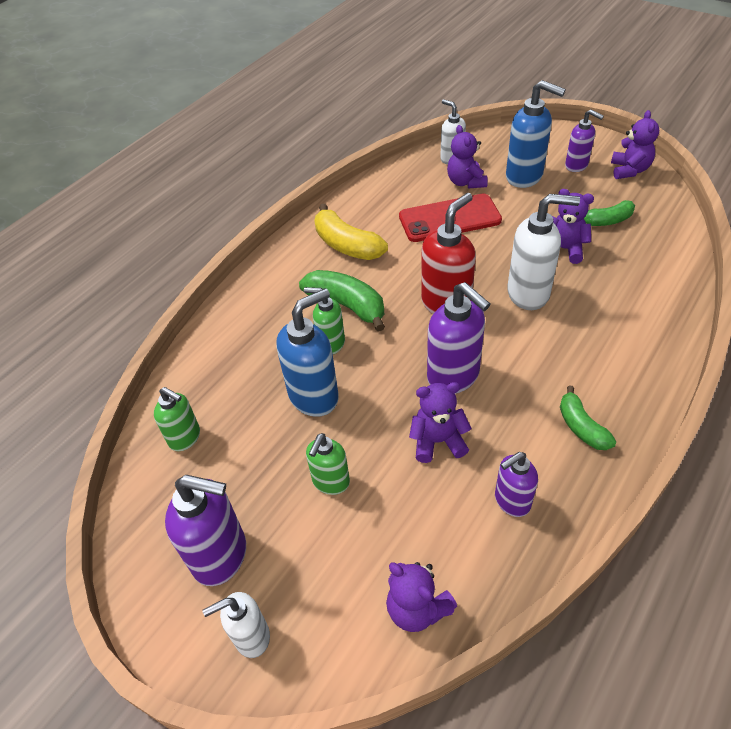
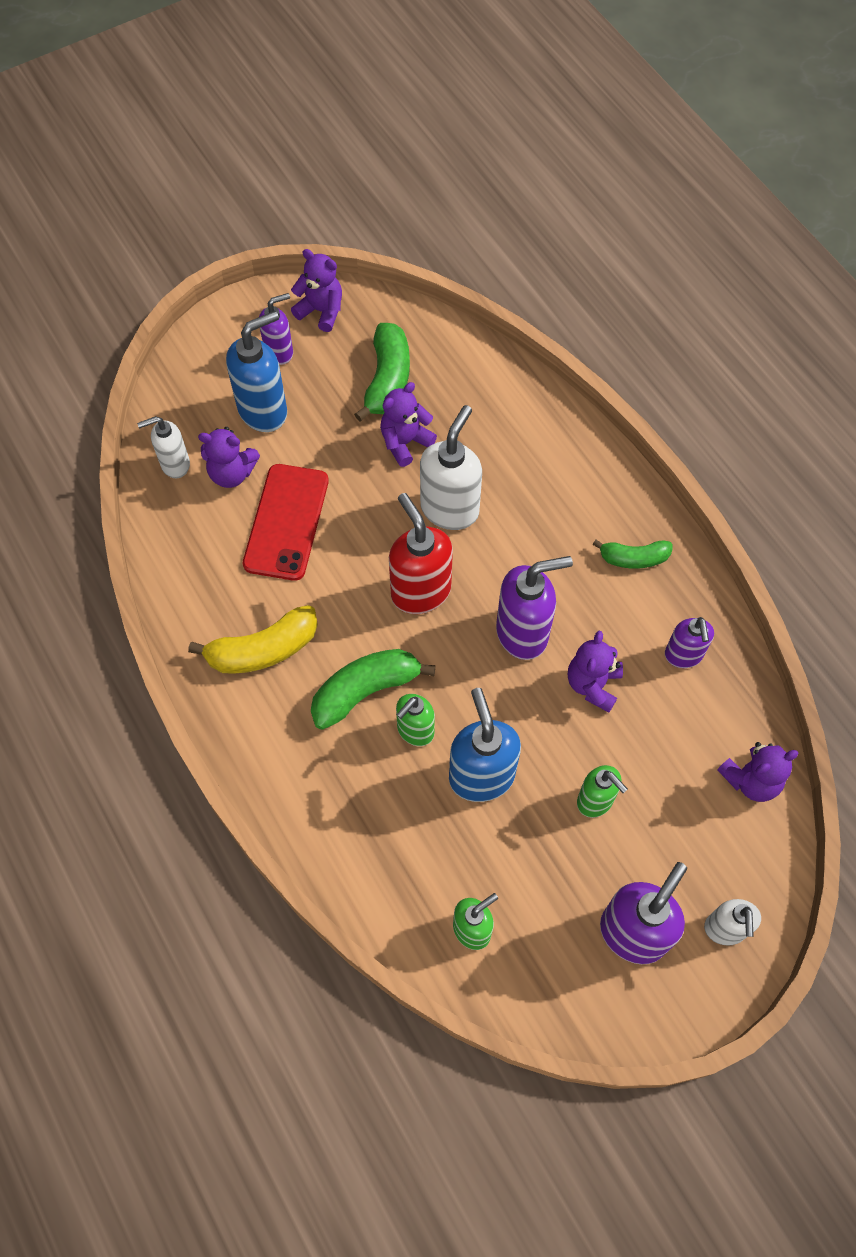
camera: 70 degrees left, 15 degrees up
(607, 221) = (387, 380): green banana -> green banana, size x1.59

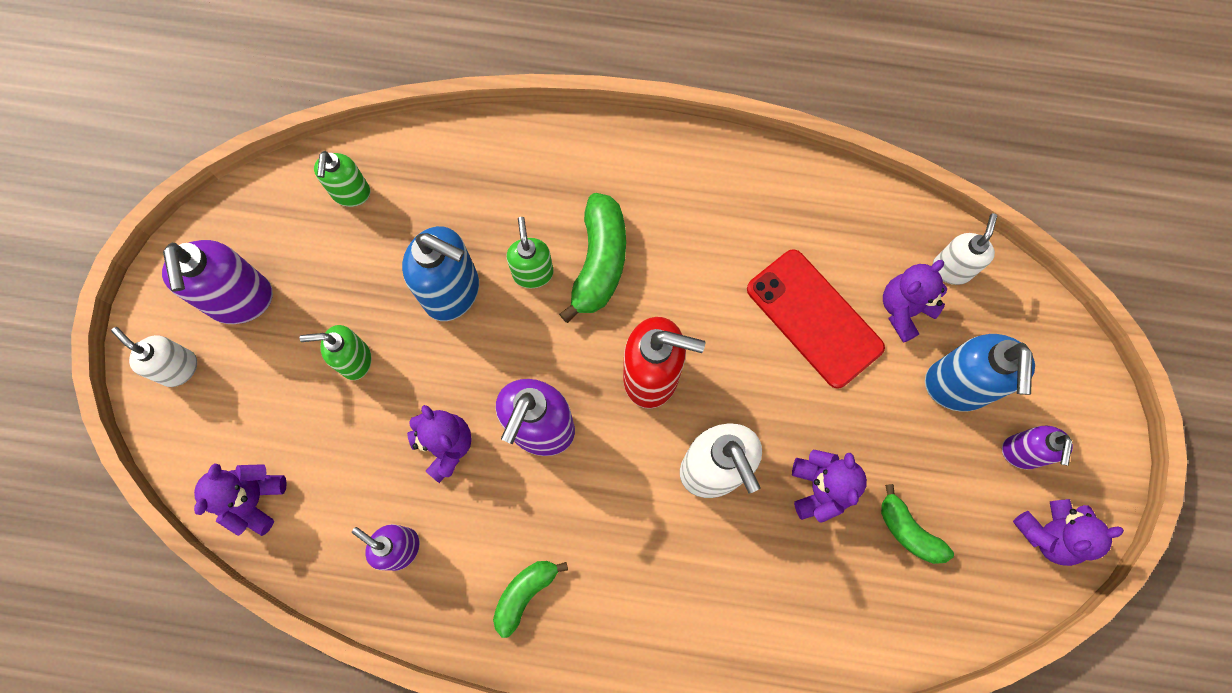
camera: 130 degrees right, 10 degrees up
(263, 650) = (703, 213): yellow banana -> none
(387, 380) = (908, 531): green banana -> green banana, size x0.63

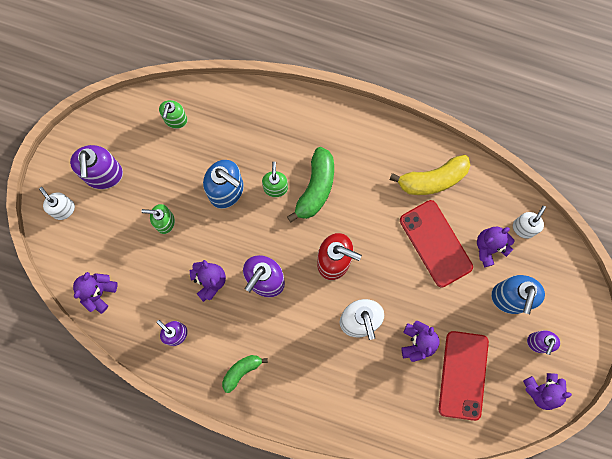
camera: 10 degrees right, 5 degrees up
(787, 217) = (432, 179): none -> yellow banana
(908, 531) = (463, 375): green banana -> red phone

